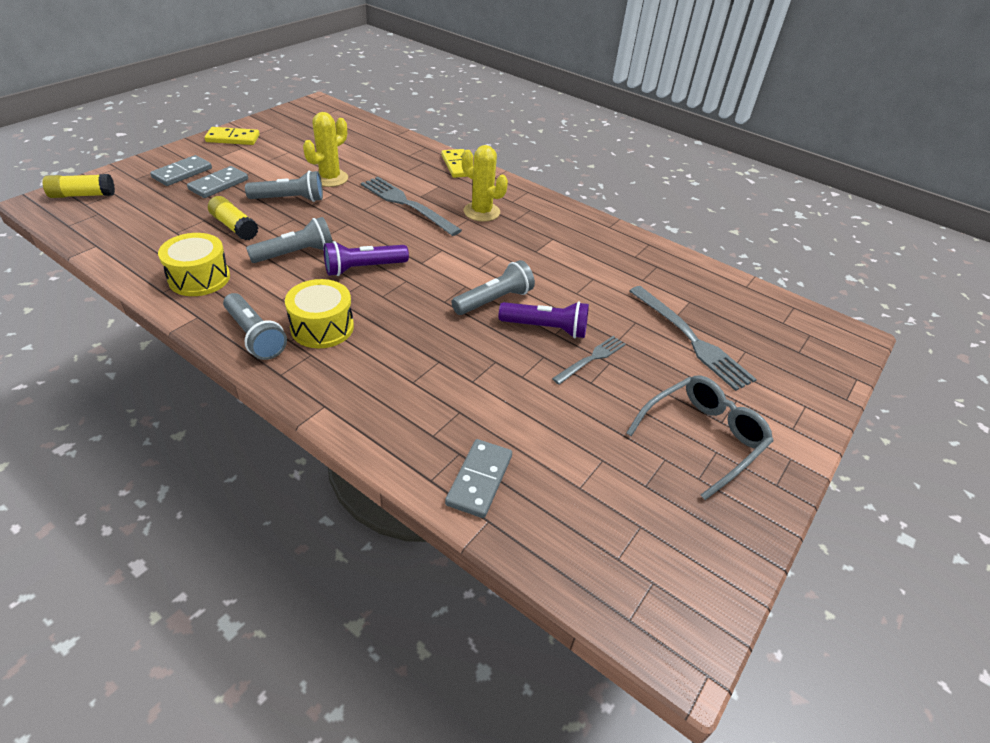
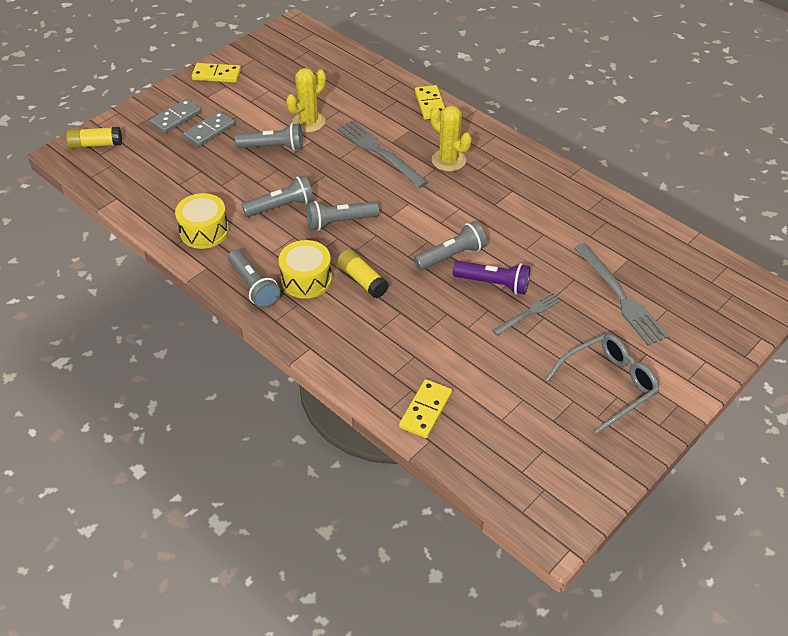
camera: 10 degrees right, 5 degrees up
(234, 227) = (227, 178): yellow glue stick -> yellow glue stick (362, 280)
(363, 268) = (340, 222): purple flashlight -> grey flashlight
(479, 480) = (426, 410): grey domino -> yellow domino

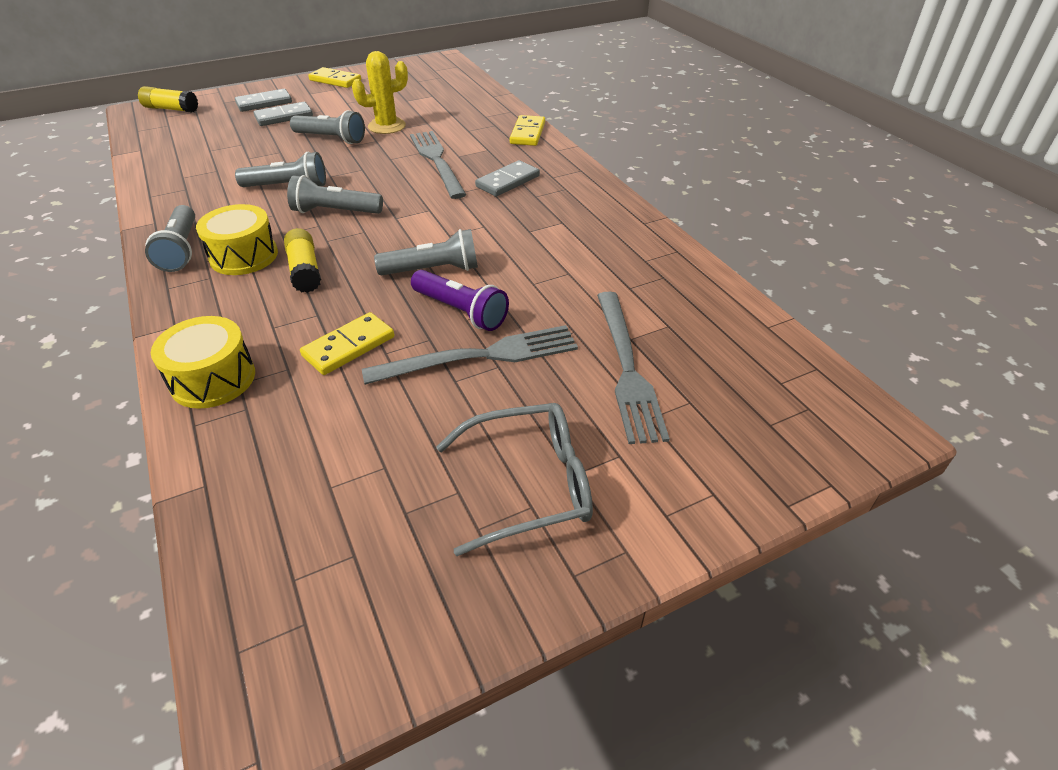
camera: 20 degrees right, 5 degrees down
(204, 231) = (188, 191): yellow drum -> yellow drum (213, 379)
(426, 410) = (237, 441): yellow domino -> yellow domino (349, 346)
(448, 160) = (508, 181): yellow cactus -> grey domino
(528, 313) = (480, 356): grey fork -> grey fork, size x1.75

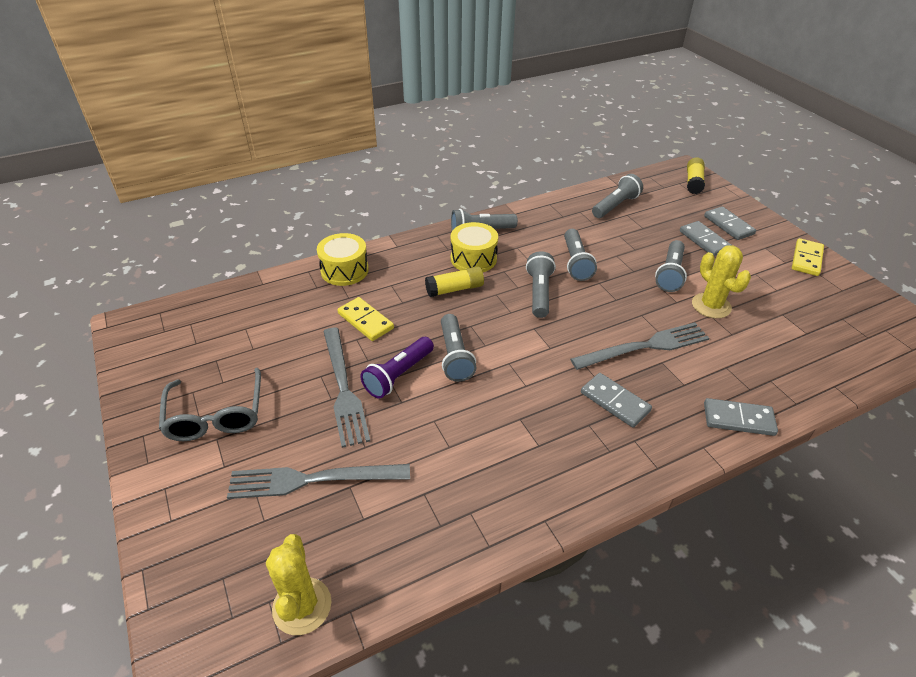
camera: 90 degrees right, 0 degrees up
(186, 155) = (615, 206): none -> grey flashlight
(527, 133) = (738, 419): yellow domino -> grey domino
(776, 358) = (302, 606): none -> yellow cactus

